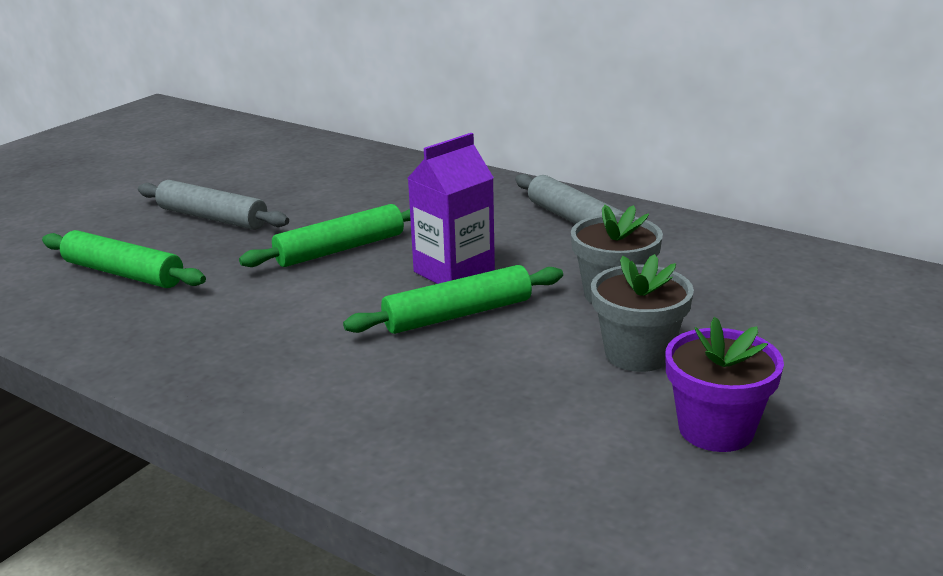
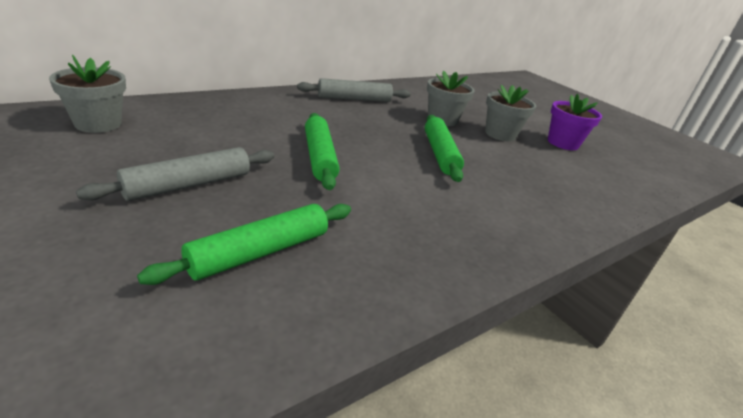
camera: 75 degrees left, 5 degrees up
(290, 155) = (98, 124): none -> grey flower pot
(454, 272) = (387, 139): purple carton -> none

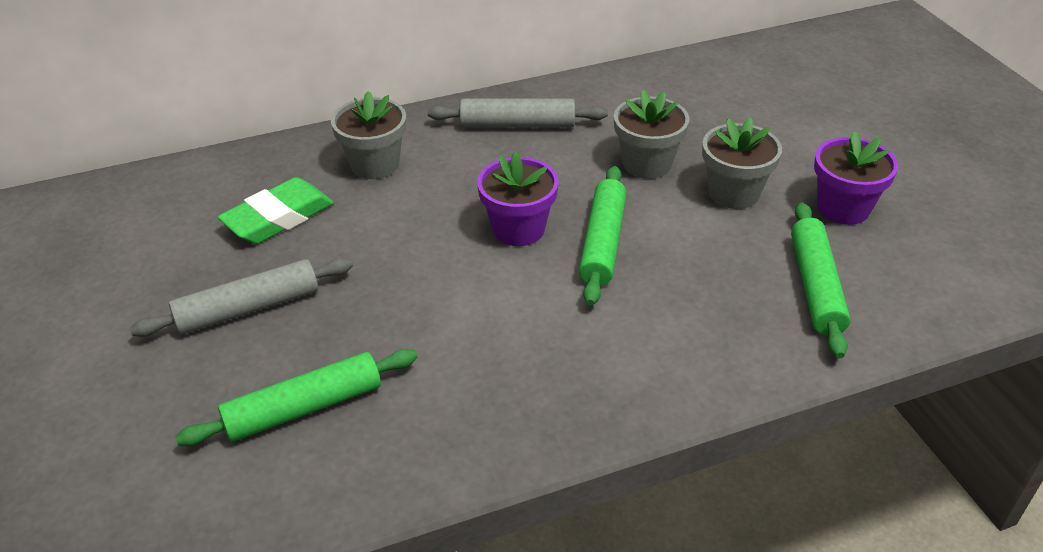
camera: 20 degrees right, 10 degrees up
(98, 124) = (161, 207): grey flower pot -> grey flower pot (375, 164)
(201, 134) = (279, 218): none -> green eraser
(319, 157) = (420, 256): green rolling pin -> green rolling pin (815, 286)
(381, 145) = (518, 229): none -> purple flower pot

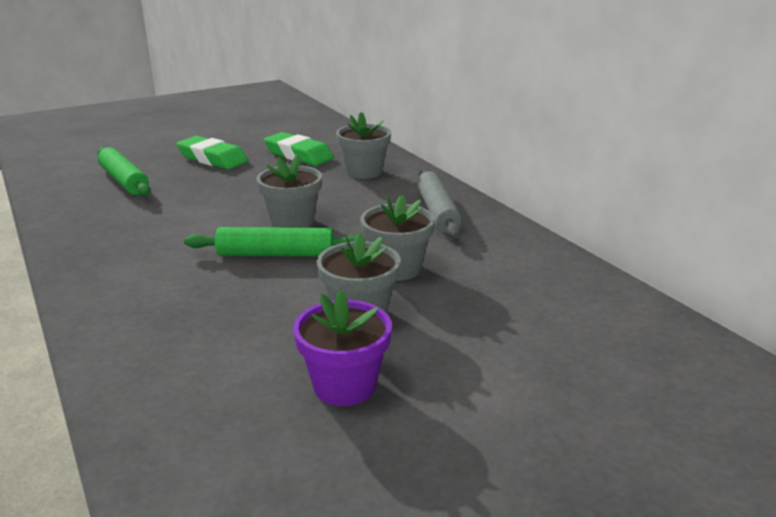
camera: 80 degrees right, 15 degrees down
(248, 308) = (212, 159): grey rolling pin -> green eraser
(518, 229) = (292, 222): purple flower pot -> grey flower pot
(815, 286) = (207, 361): green rolling pin -> none

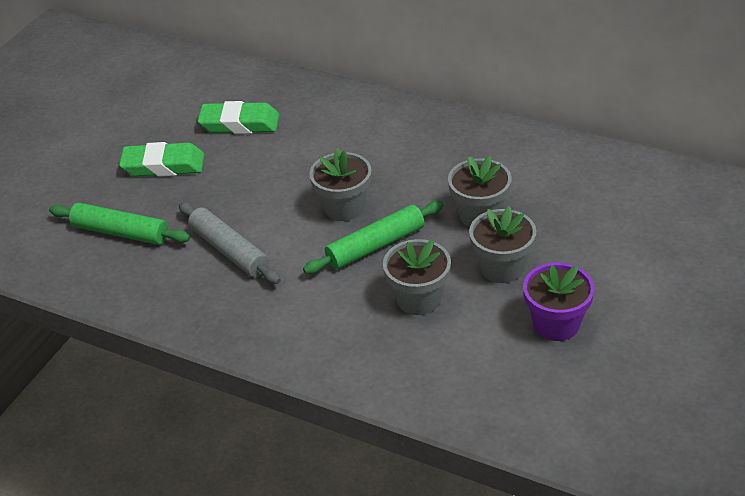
camera: 30 degrees left, 15 degrees up
(364, 172) = (328, 120): grey flower pot -> grey flower pot (419, 299)
(437, 212) = (443, 141): grey rolling pin -> grey rolling pin (229, 251)

